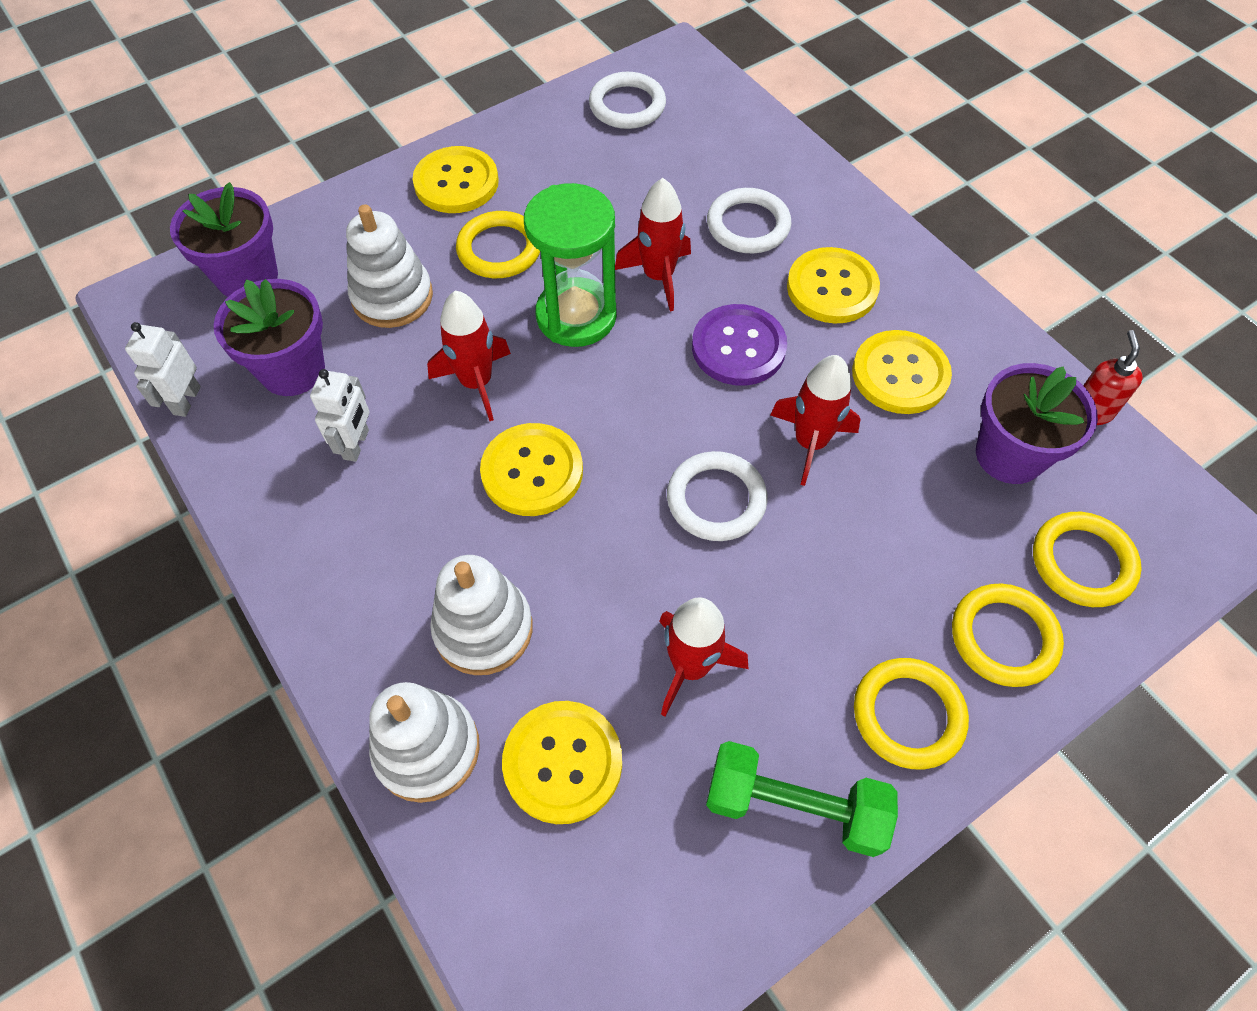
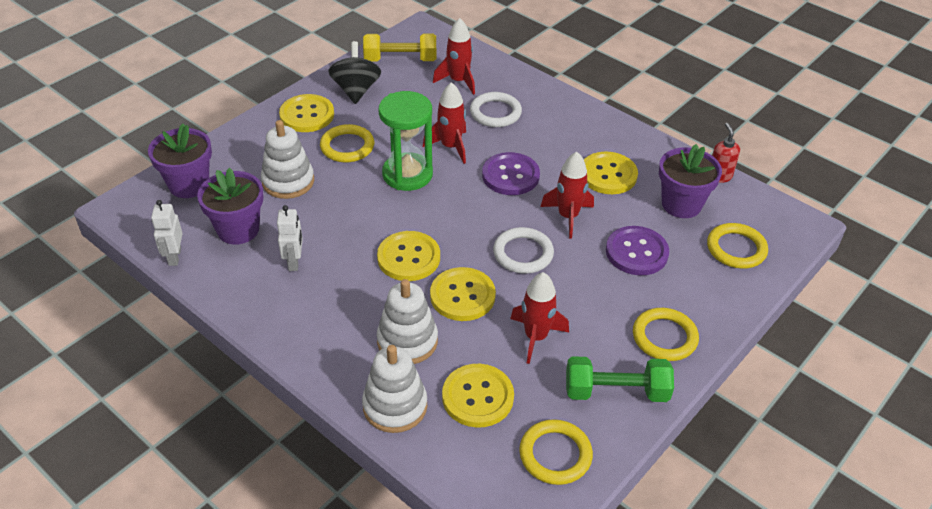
camera: 15 degrees left, 15 degrees down
(476, 383) = (358, 218): red rocket -> red rocket (458, 81)
(543, 150) = (356, 90): none -> black spinning top
(627, 105) = (400, 60): white ring -> yellow dumbbell
(832, 288) = (555, 137): yellow button -> yellow button (462, 296)
(906, 535) = (636, 252): none -> purple button
(1003, 637) = (705, 291): yellow ring -> yellow ring (555, 454)

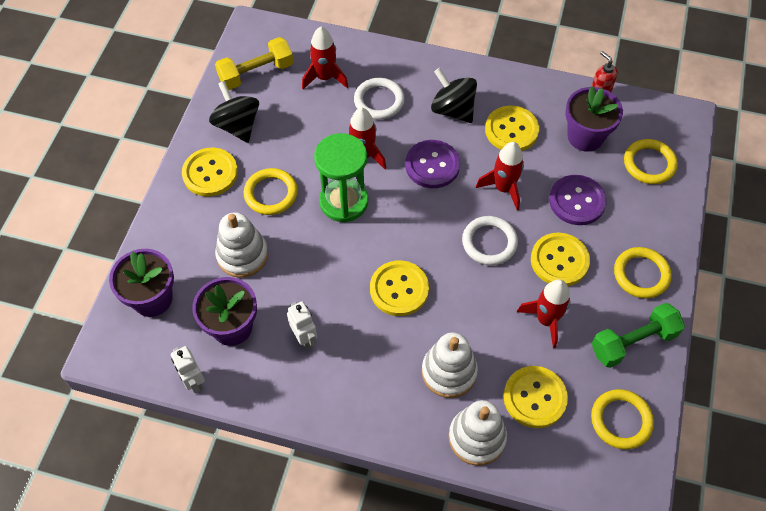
camera: 25 degrees left, 15 degrees up
(462, 296) = (466, 307): yellow button -> yellow button (559, 260)
(561, 141) = (452, 109): none -> black spinning top

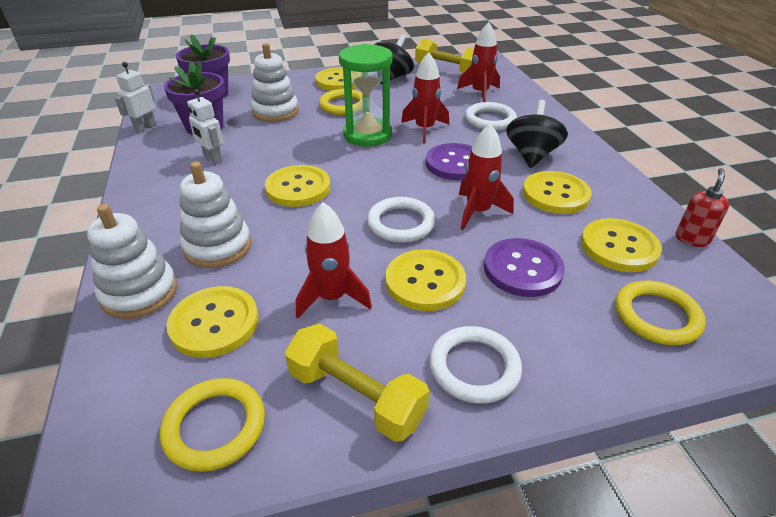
camera: 60 degrees right, 20 degrees down
(304, 338) = (212, 158): white robot -> white robot turned 105 degrees clockwise
(585, 137) = (619, 247): purple flower pot -> yellow button
(633, 342) = (356, 396): green dumbbell -> yellow dumbbell
(641, 274) = (474, 367): yellow ring -> white ring

